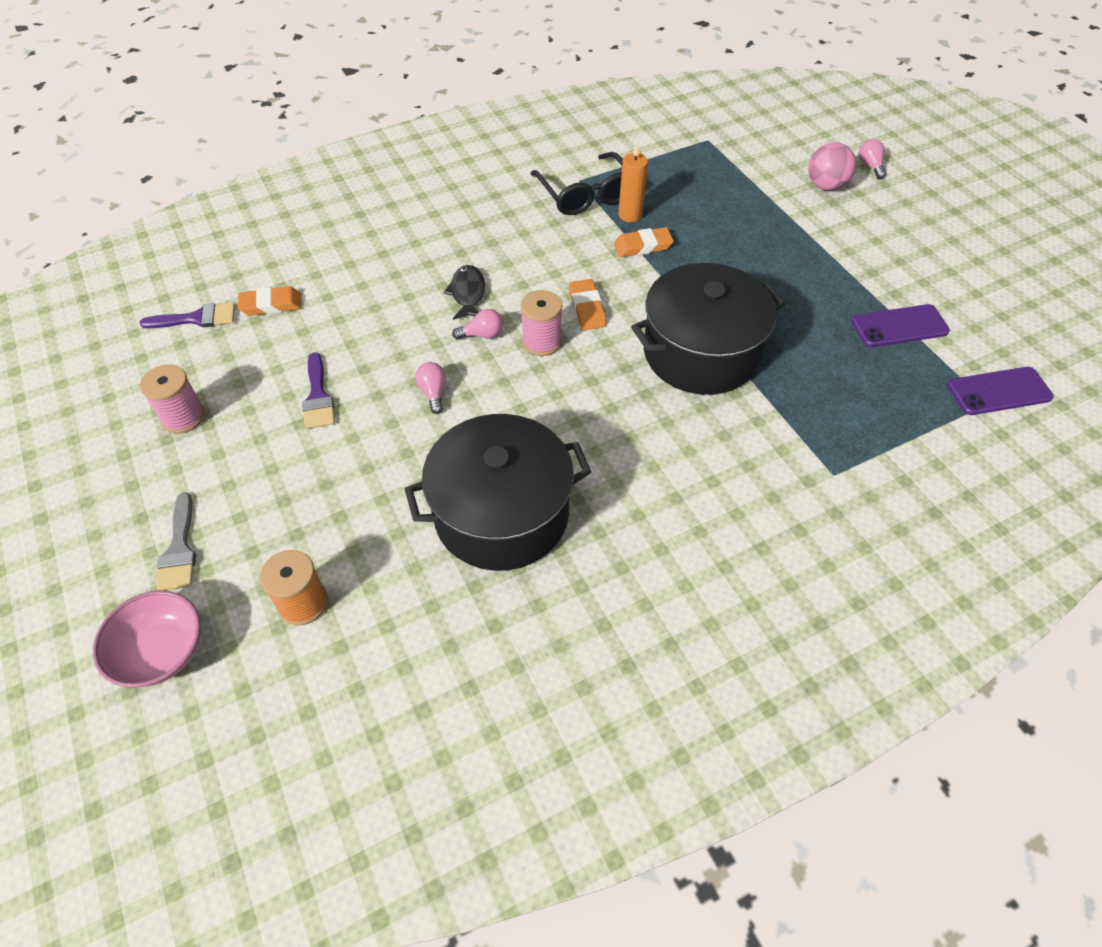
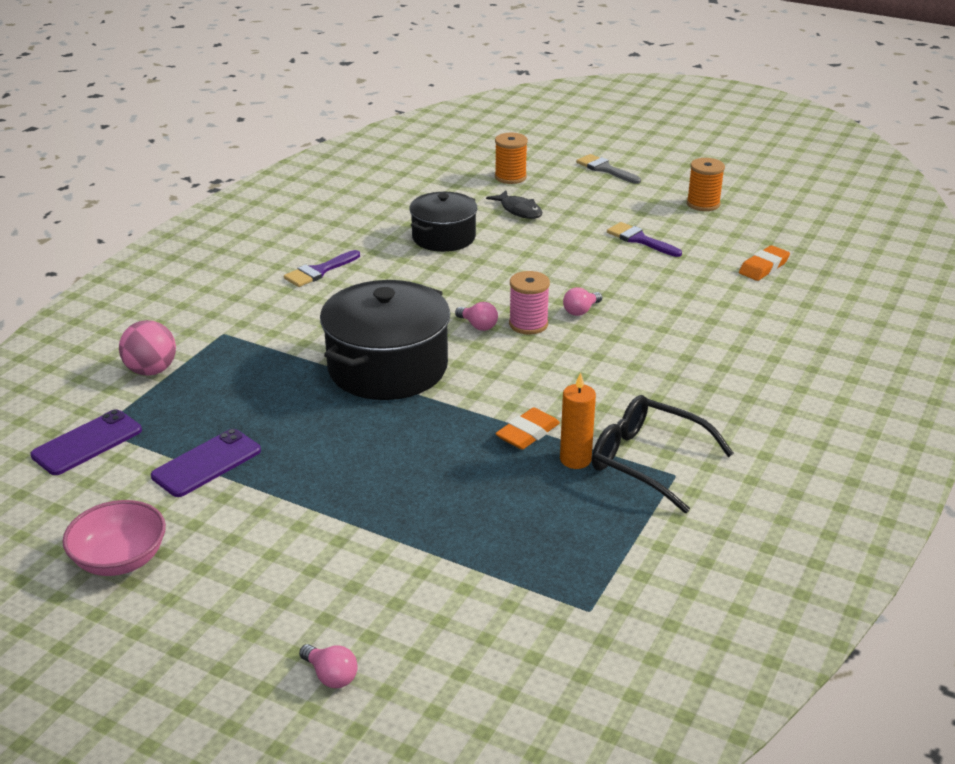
camera: 145 degrees right, 20 degrees down
(161, 652) = (554, 146): pink bowl -> pink bowl (120, 559)
(183, 417) = (703, 204): pink spool -> orange spool
(197, 318) = (796, 242): purple brush -> purple brush (319, 271)
(433, 393) = (567, 269): pink light bulb -> pink light bulb (478, 326)
(467, 293) = (633, 331): black fish -> black fish (519, 210)
(501, 514) = (444, 237): black pot -> black pot, size x0.63
(587, 308) = (520, 360): orange eraser -> none
(825, 186) = (376, 607): pink ball -> pink ball (151, 370)

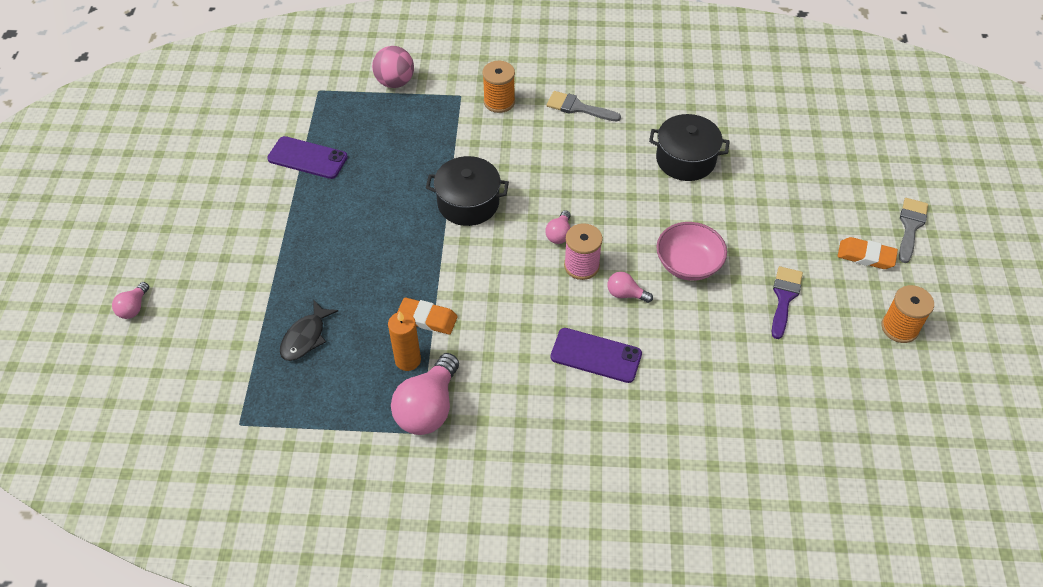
camera: 65 degrees right, 20 degrees up
(87, 443) = (302, 92): purple phone -> purple phone (596, 355)
(120, 559) = (200, 164): pink bowl -> pink bowl (688, 264)
(319, 271) = (578, 108): purple brush -> grey brush
(387, 367) = (468, 203): black pot -> black pot, size x0.63
(510, 177) = (833, 162): orange spool -> orange spool (499, 102)
(519, 210) = (773, 191): black fish -> black fish (305, 337)
(647, 461) = (428, 408): black glasses -> pink light bulb
(763, 267) = (802, 413): orange eraser -> orange eraser (866, 256)

